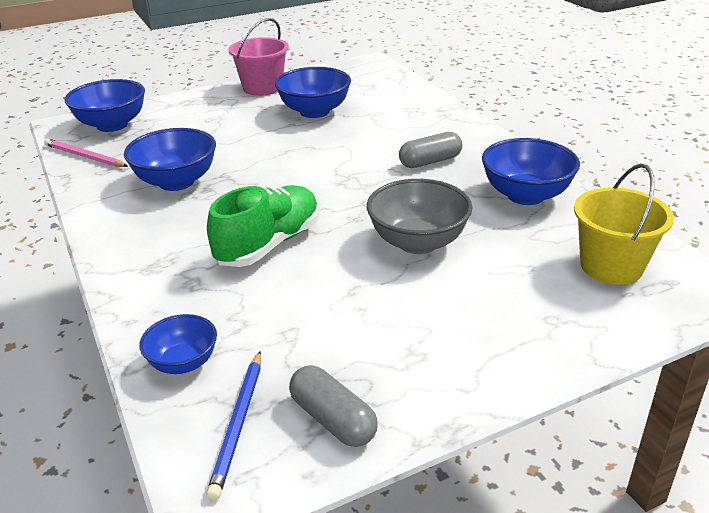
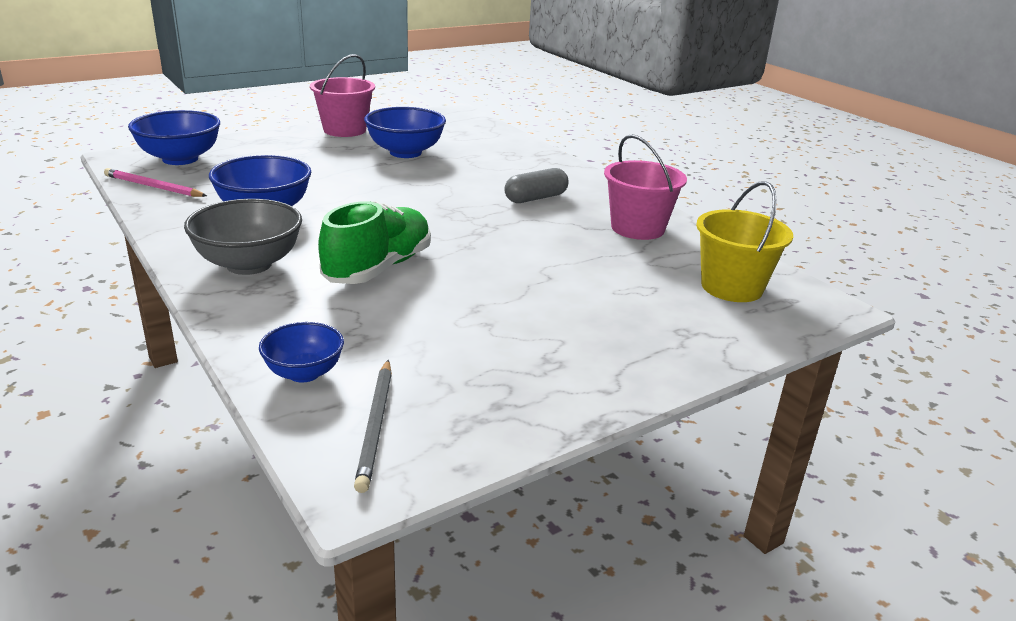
camera: 10 degrees left, 5 degrees down
(238, 424) = (376, 426): blue pencil -> grey pencil
(333, 419) = (476, 419): grey capsule -> none
(418, 242) = (536, 267): grey bowl -> grey bowl (249, 264)
(526, 195) = (637, 228): blue bowl -> pink bucket

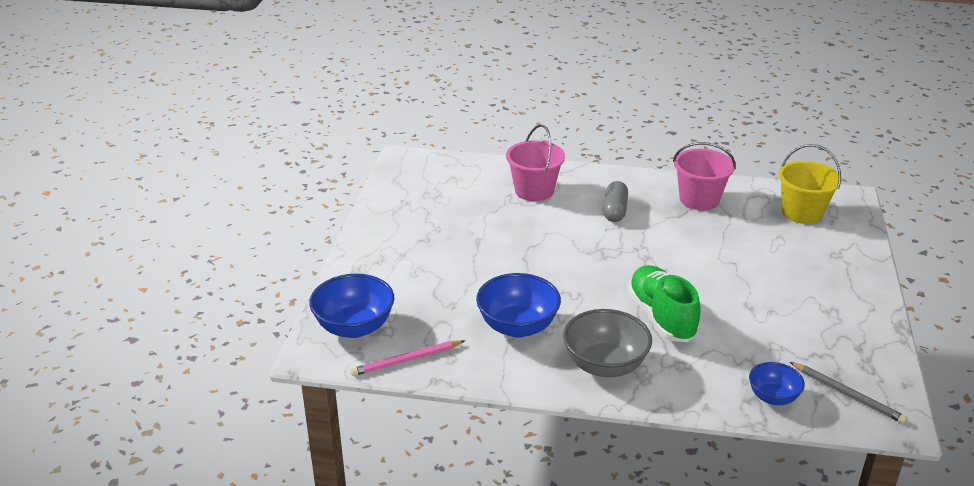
camera: 45 degrees left, 5 degrees up
(344, 130) = (382, 225): pink bucket -> pink bucket (534, 190)
(405, 152) = (468, 221): blue bowl -> none

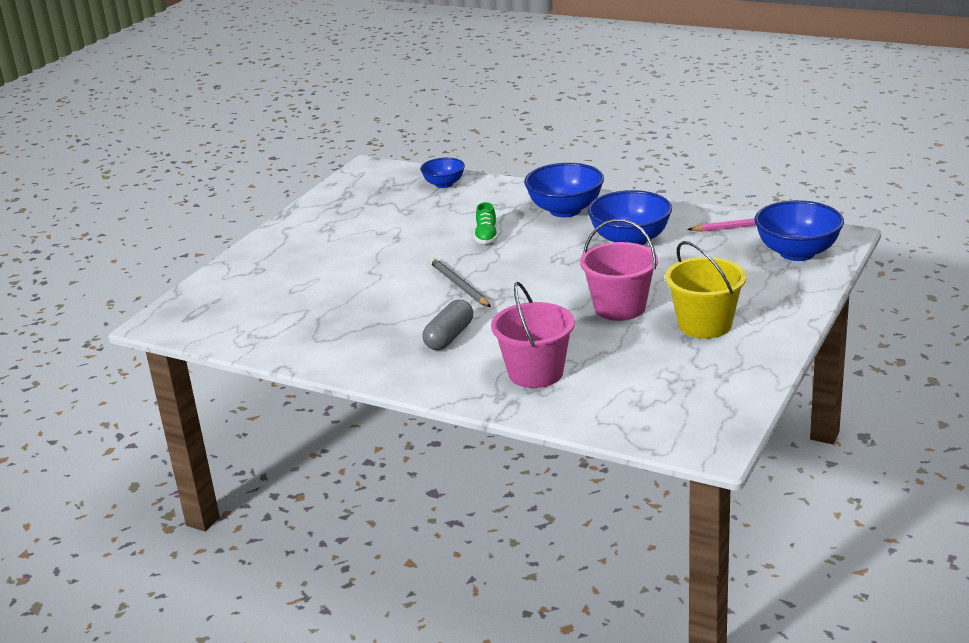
camera: 160 degrees left, 5 degrees down
(605, 365) = (565, 210): grey bowl -> blue bowl
(661, 317) = (486, 236): green shoe -> green shoe, size x0.50
(699, 199) = (334, 339): pink bucket -> pink bucket (620, 307)
(802, 212) = (234, 312): yellow bucket -> yellow bucket (704, 325)
(848, 394) = (384, 181): grey pencil -> grey pencil (459, 285)

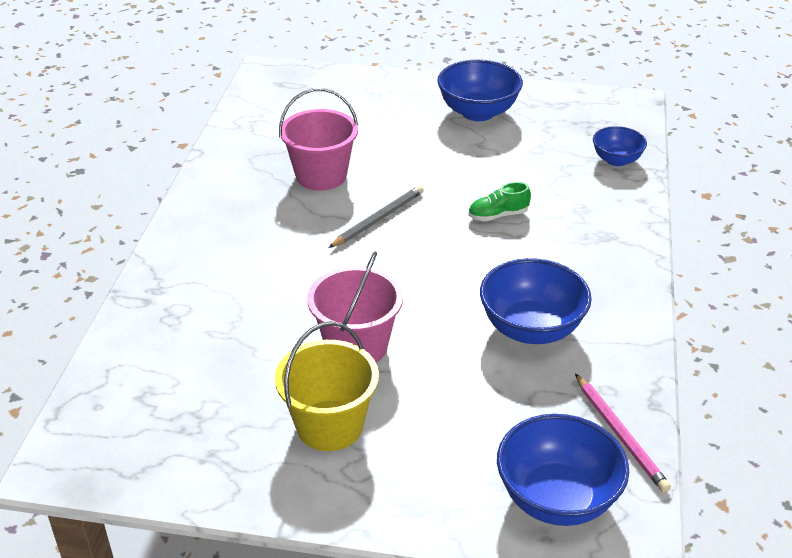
camera: 70 degrees right, 10 degrees up
(449, 337) = (268, 234): grey capsule -> none
(535, 373) = (203, 306): pink bucket -> pink bucket (321, 175)
(565, 210) = (592, 261): blue bowl -> blue bowl (478, 112)

